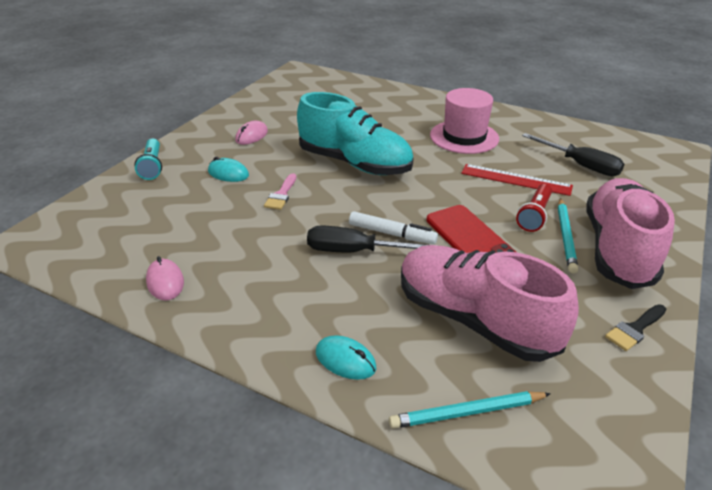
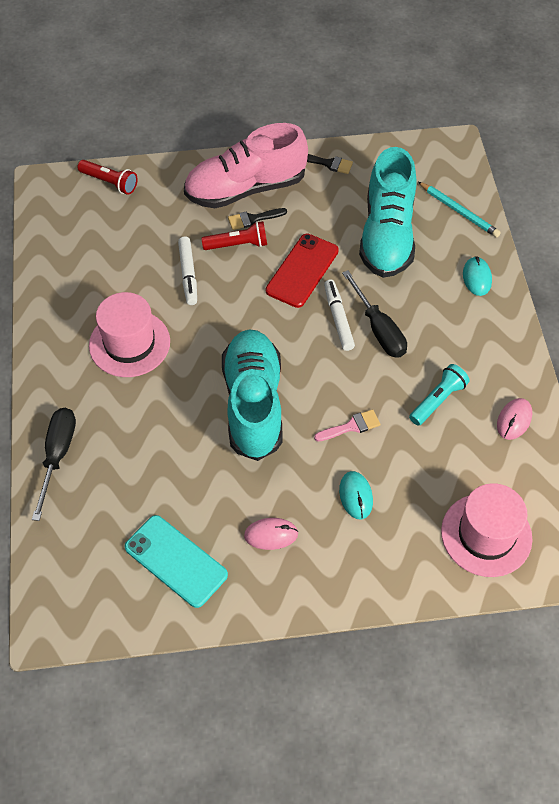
camera: 125 degrees left, 20 degrees up
(115, 212) = (486, 535): none -> pink hat
(152, 166) = (401, 577): turquoise flashlight -> turquoise flashlight (438, 400)
(282, 106) = (176, 561): none -> turquoise phone
(474, 319) = (387, 235): pink shoe -> turquoise shoe
(515, 180) = (188, 274): red ruler -> white marker
(565, 236) = (253, 219): turquoise pencil -> black brush
(580, 165) = (126, 240): black screwdriver -> black screwdriver (57, 456)
(666, 178) = (109, 182): none -> red flashlight

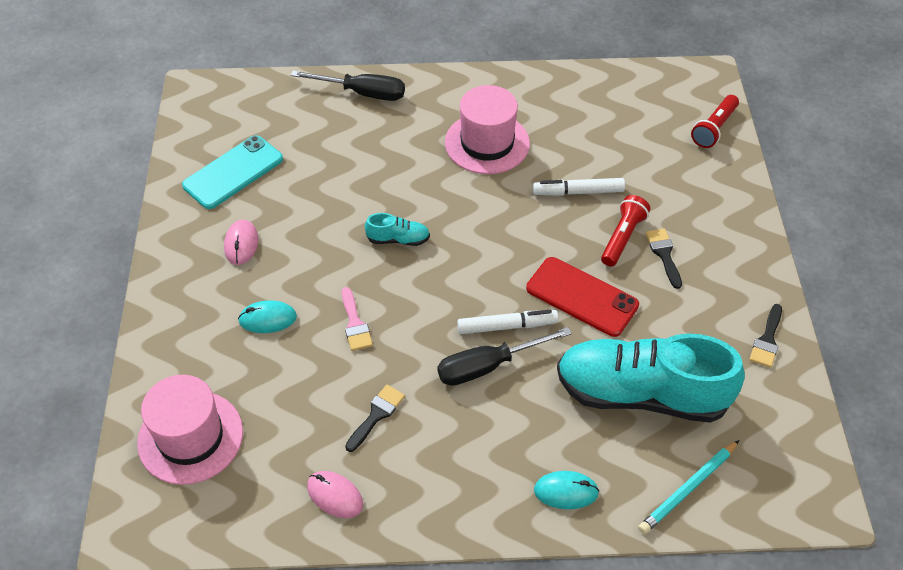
camera: 95 degrees right, 5 degrees down
(237, 245) = (622, 237): red flashlight -> red flashlight turned 150 degrees counterclockwise
(245, 189) = (714, 250): pink shoe -> none
(253, 404) = (398, 239): turquoise shoe -> turquoise shoe, size x0.40
(438, 400) = (376, 415): turquoise flashlight -> black brush

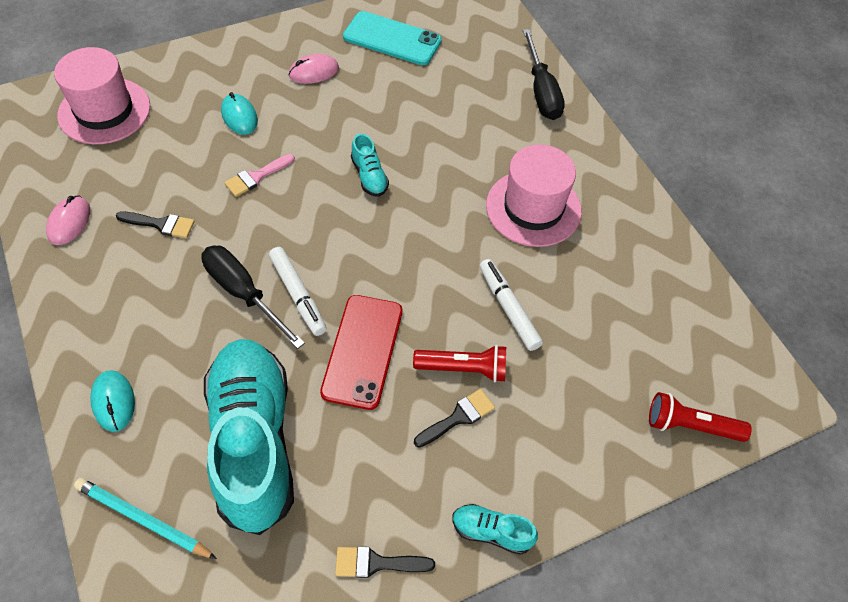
camera: 65 degrees right, 5 degrees up
(761, 265) = (491, 532): none -> turquoise shoe

